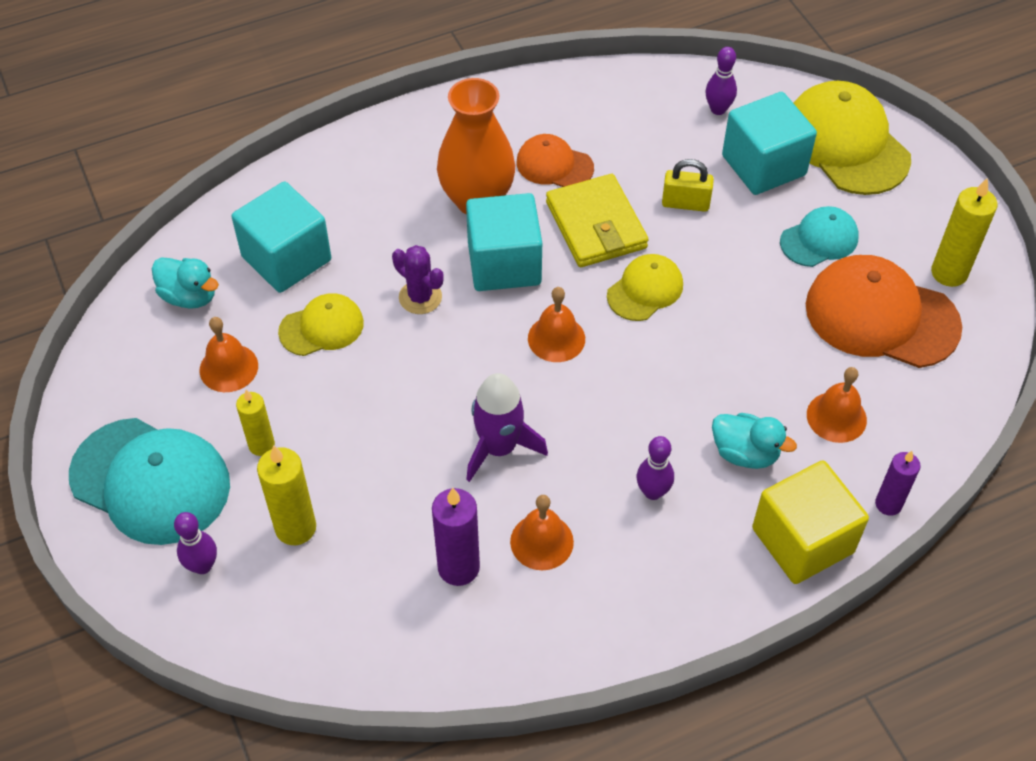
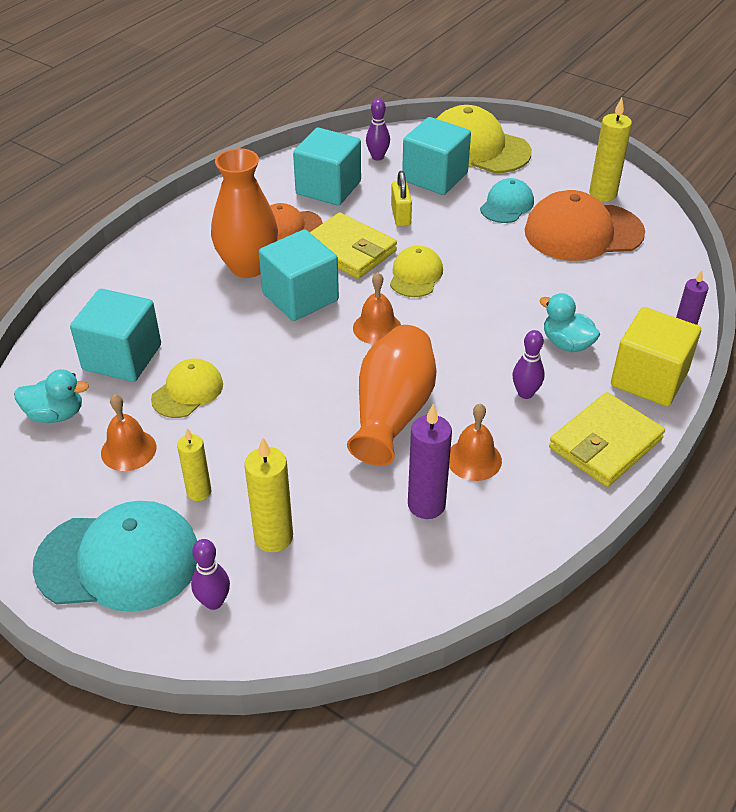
camera: 30 degrees left, 10 degrees down
(420, 297) = (252, 342): purple cactus -> none
(499, 448) = (392, 413): purple rocket -> orange vase
(632, 131) = (328, 188): none -> turquoise cube
(685, 203) = (401, 216): yellow padlock -> yellow padlock turned 75 degrees counterclockwise
(691, 592) = (605, 443): none -> yellow wallet
(745, 453) = (566, 343): turquoise duck -> turquoise duck turned 135 degrees counterclockwise
(836, 417) = (606, 298): orange bell -> none

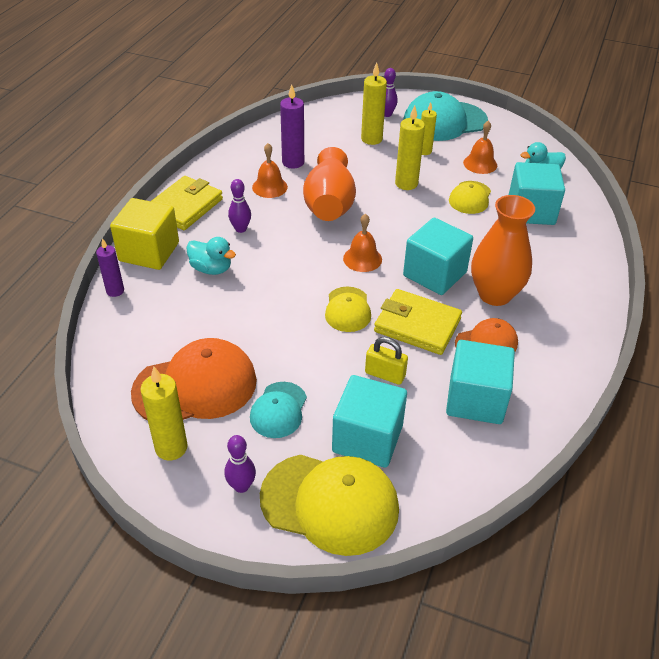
camera: 165 degrees right, 0 degrees up
(264, 431) = (406, 184): none -> yellow candle
(377, 157) = (445, 461): purple bowling pin -> purple bowling pin (241, 486)
(401, 216) = (385, 374): yellow padlock -> yellow padlock turned 45 degrees counterclockwise

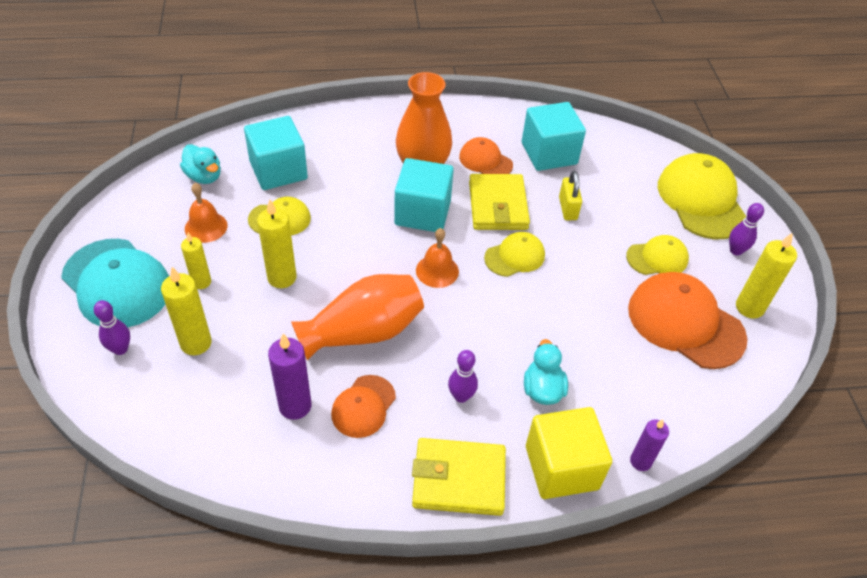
camera: 120 degrees left, 5 degrees up
(269, 187) = (363, 406): orange bell -> orange cap
(278, 410) = (657, 258): turquoise cap -> yellow cap
(367, 438) = (634, 199): turquoise cube -> none

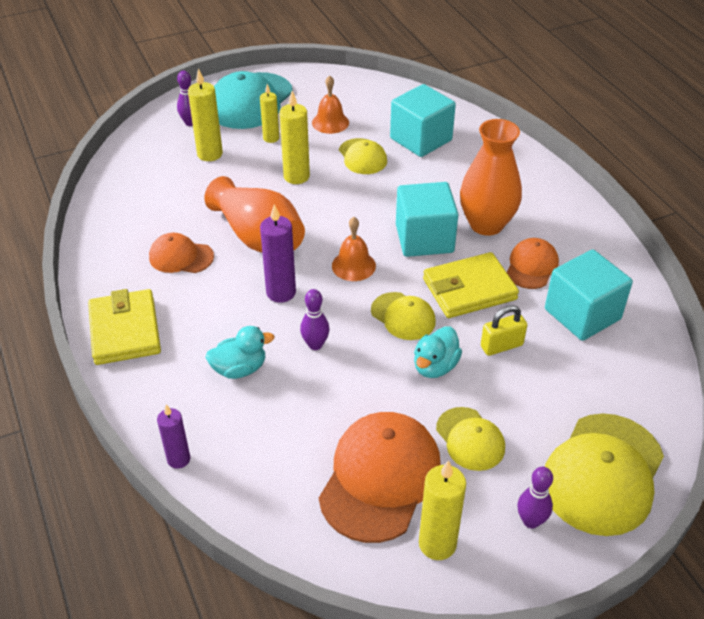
camera: 75 degrees right, 5 degrees down
(204, 176) = (386, 104): turquoise duck -> turquoise duck (435, 366)
(295, 406) = (169, 220): purple candle -> purple candle (281, 292)
(461, 396) = (212, 313): purple bowling pin -> purple bowling pin (315, 345)
(561, 467) = (155, 398): yellow cube -> none
(701, 200) = (603, 474): yellow cap -> yellow cap turned 150 degrees clockwise

